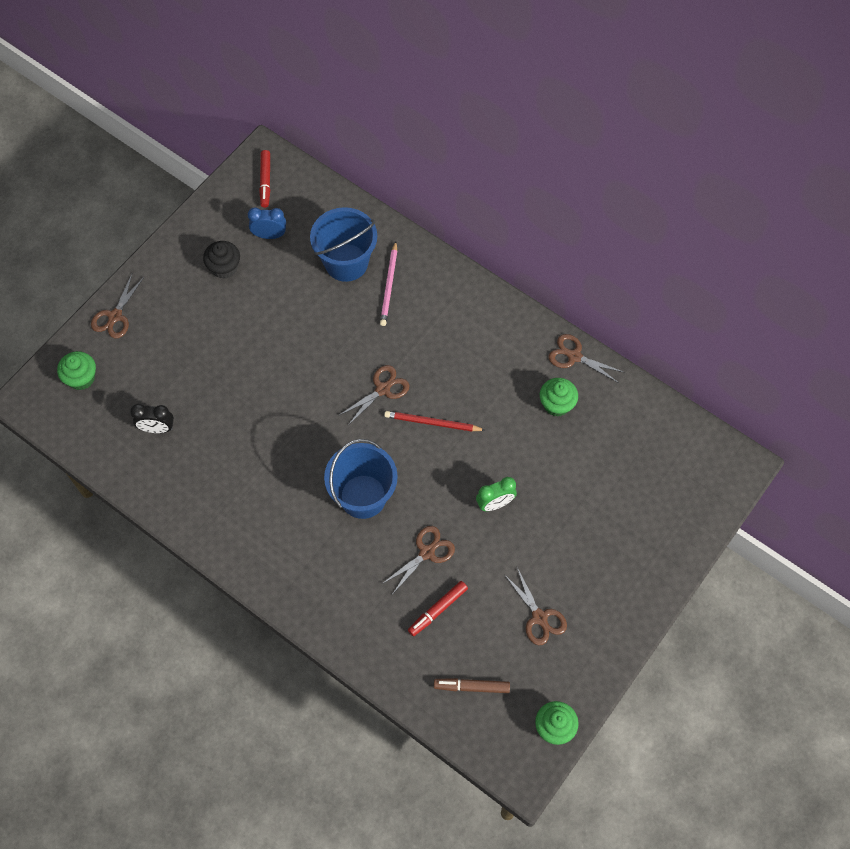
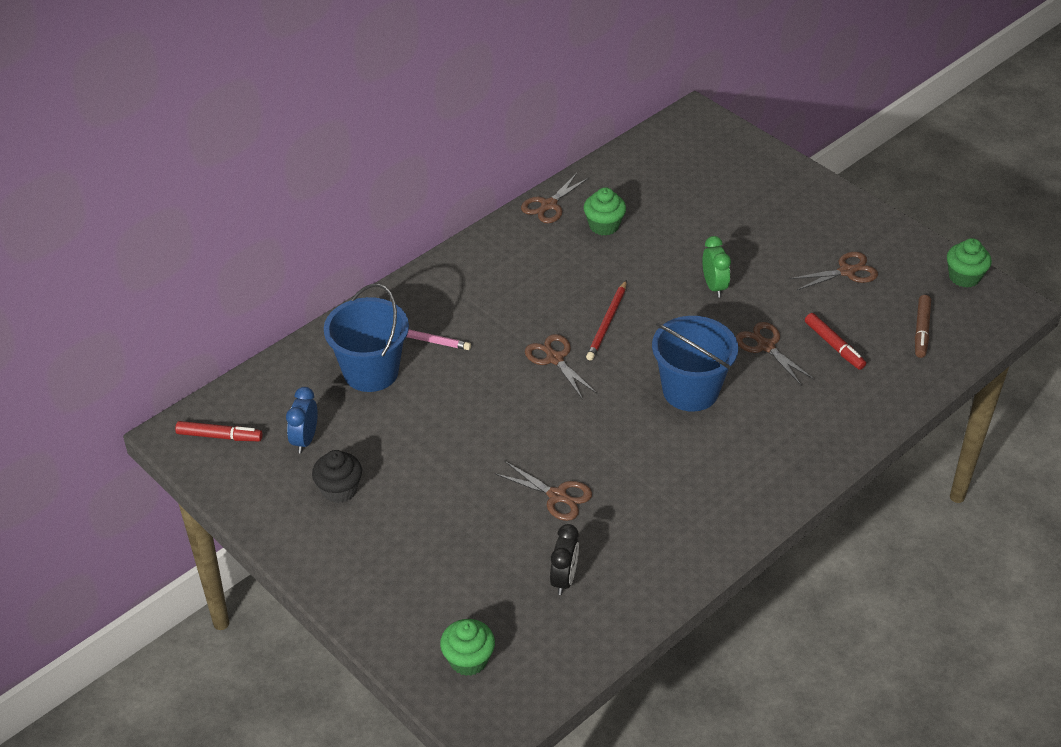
camera: 80 degrees left, 20 degrees down
(115, 316) = (379, 614): brown scissors -> brown scissors (557, 496)

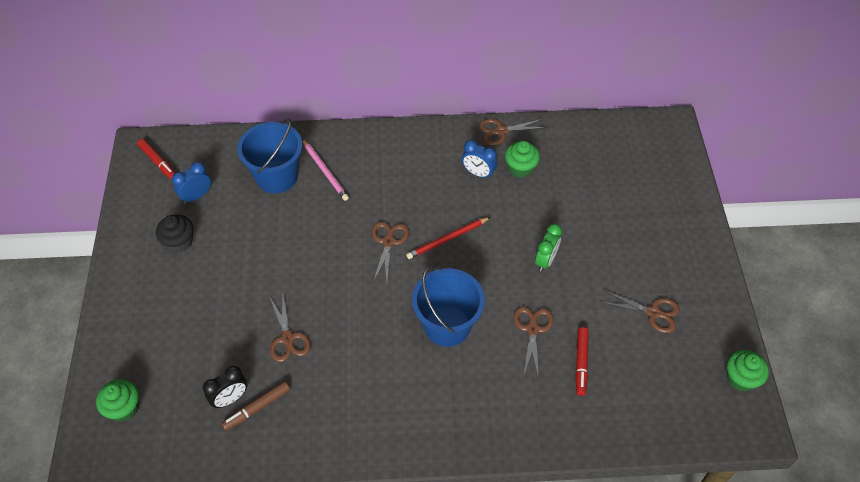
camera: 40 degrees right, 10 degrees up
(570, 252) = (478, 173): none -> blue clock
(921, 330) = (659, 397): brown marker -> brown marker (257, 408)

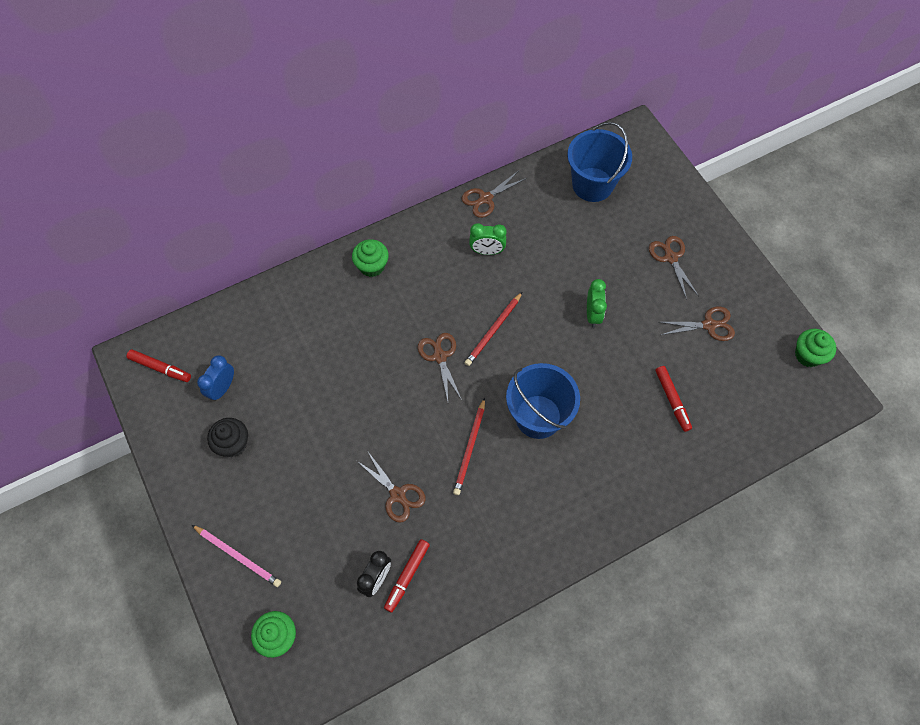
camera: 25 degrees left, 10 degrees up
(257, 408) = (407, 576): brown marker -> red marker
(277, 176) = (293, 333): blue bucket -> blue bucket (592, 184)
(325, 171) = (338, 308): pink pencil -> pink pencil (238, 556)
(371, 327) = (470, 448): none -> red pencil
(478, 173) = (487, 251): blue clock -> green clock
(520, 168) = (523, 230): green cupcake -> green cupcake (372, 266)
(532, 329) = (615, 386): brown scissors -> brown scissors (670, 258)

